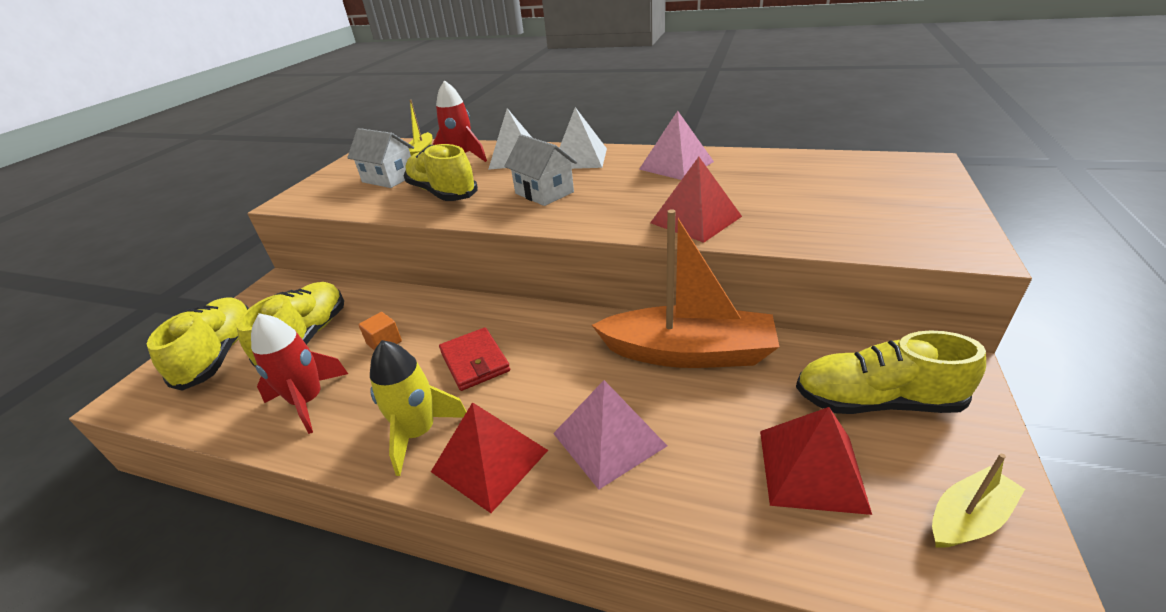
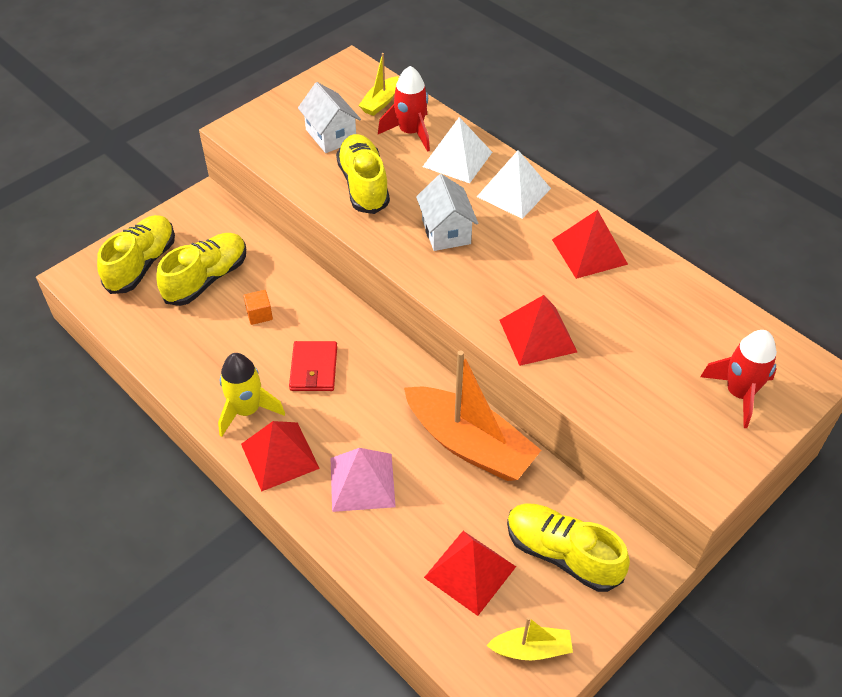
camera: 25 degrees right, 15 degrees up
(308, 401) = (188, 344): red rocket -> red rocket (739, 393)
(676, 165) = (589, 251): pink pyramid -> red pyramid

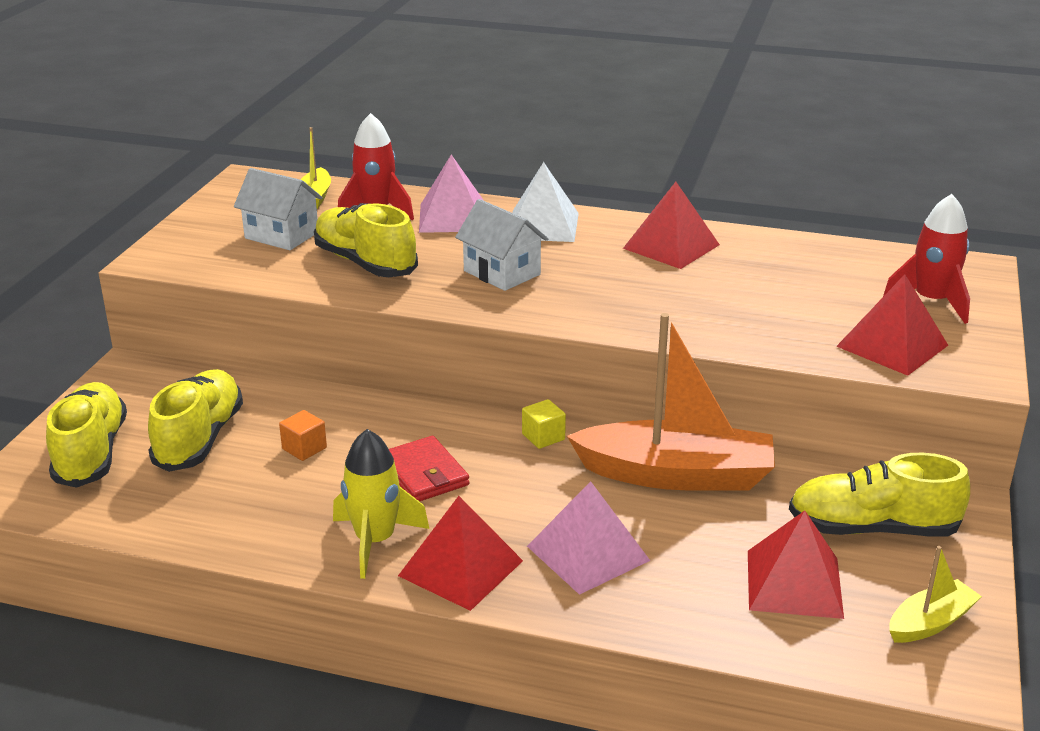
camera: 30 degrees left, 20 degrees down
(410, 371) = (543, 437): none -> yellow cube
(457, 159) = (453, 217): white pyramid -> pink pyramid
(538, 335) = (692, 321): red pyramid -> red pyramid (892, 345)

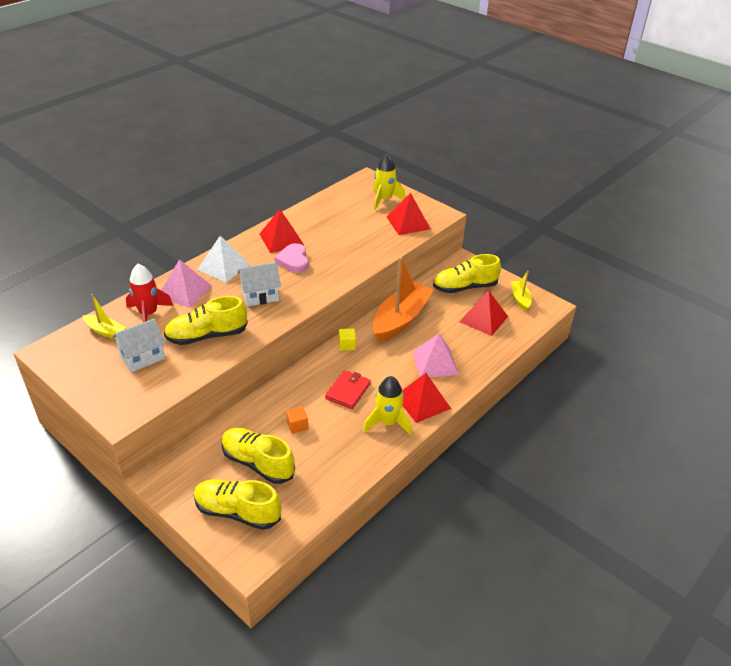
camera: 65 degrees left, 10 degrees up
(424, 473) = (348, 391): red wallet -> red wallet turned 60 degrees counterclockwise
(625, 272) = (293, 261): none -> pink heart
(872, 528) = (464, 287): yellow shoe -> yellow shoe turned 45 degrees clockwise
(931, 301) = (384, 200): red rocket -> yellow rocket

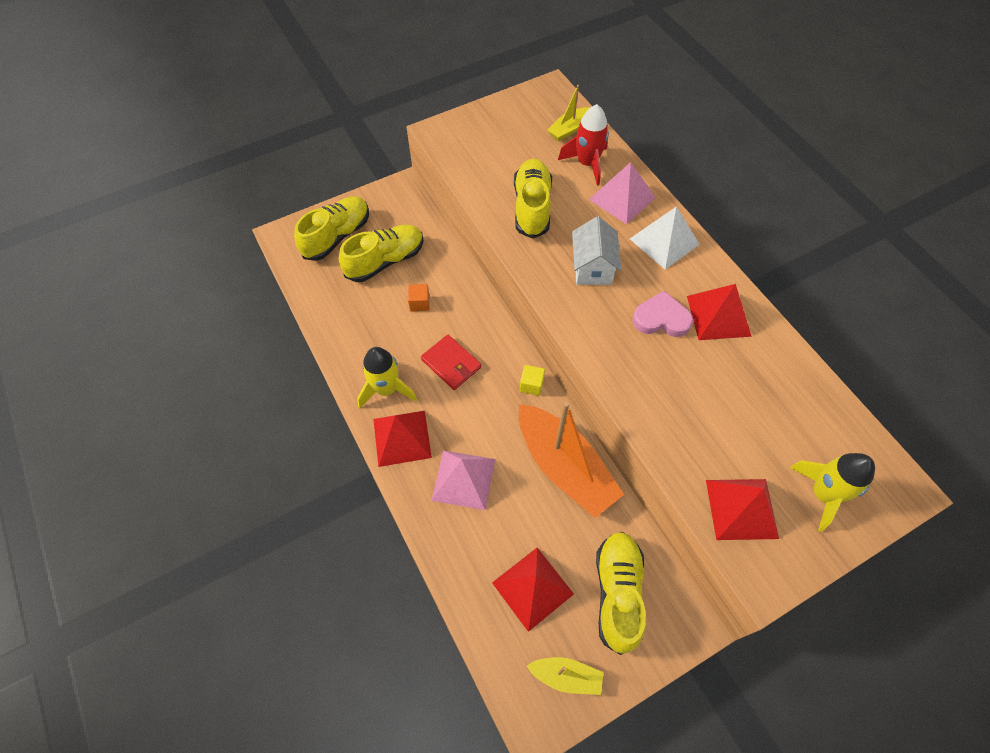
camera: 110 degrees right, 20 degrees up
(142, 357) = (516, 153): white house -> none

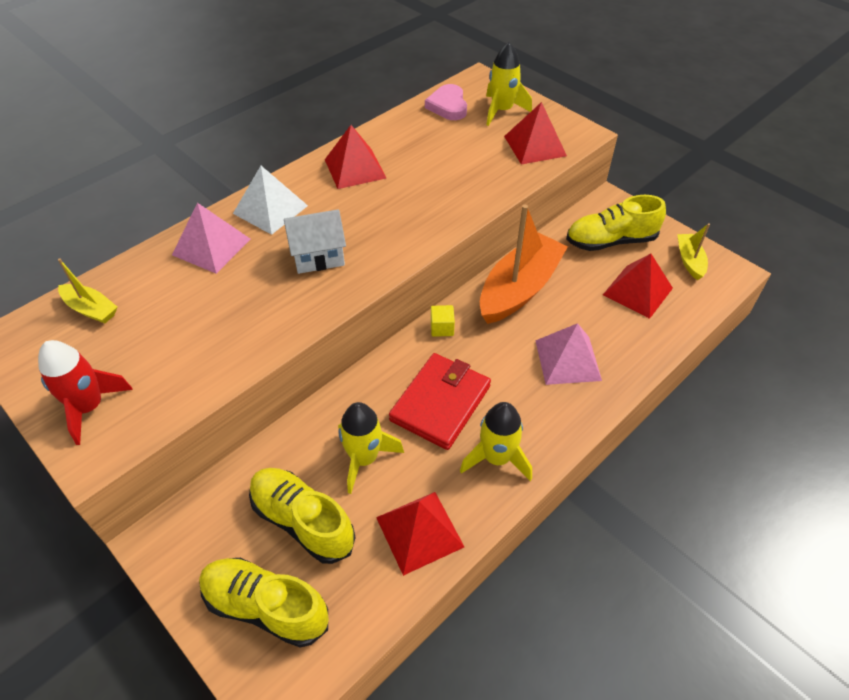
camera: 105 degrees left, 10 degrees down
(402, 438) = (549, 425): red pyramid -> red pyramid (419, 532)
(419, 303) = (364, 458): orange cube -> yellow rocket
(451, 364) = (440, 403): red wallet -> red wallet, size x1.52
(532, 207) = (235, 321): yellow shoe -> none
(587, 164) = (156, 283): red rocket -> red rocket (89, 407)
(661, 319) = (370, 202): pink heart -> pink heart (448, 106)

